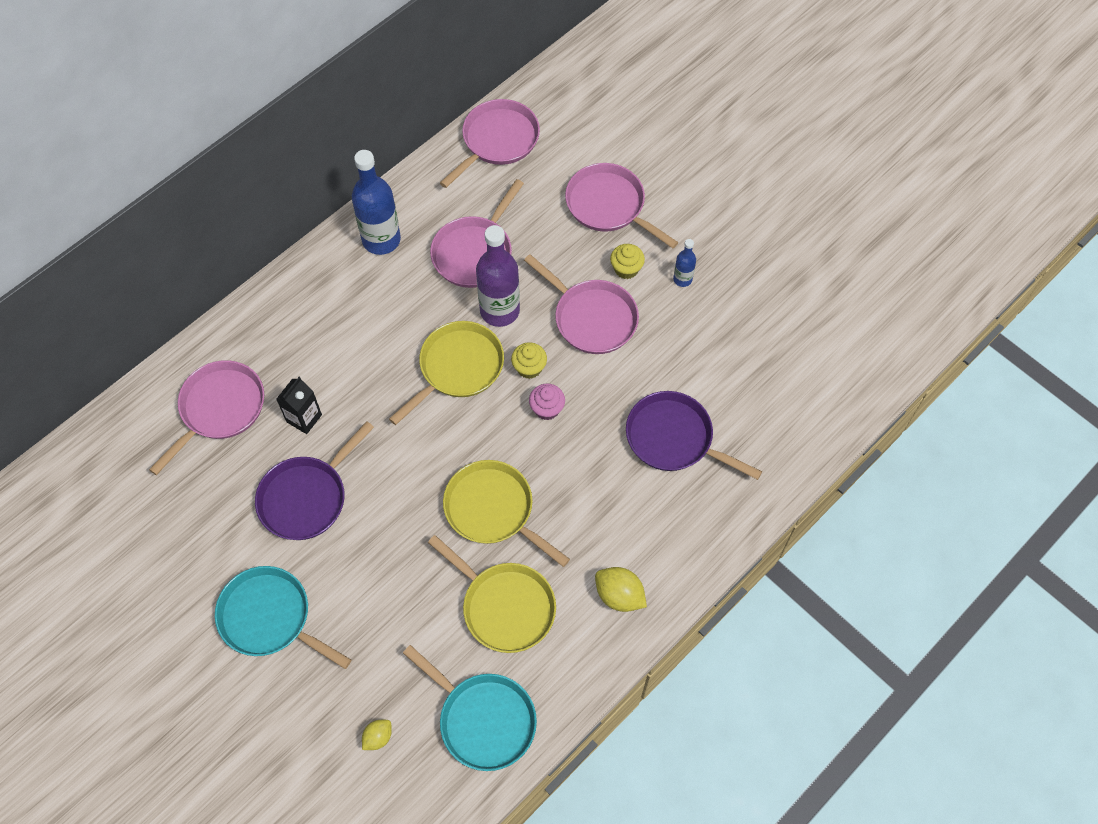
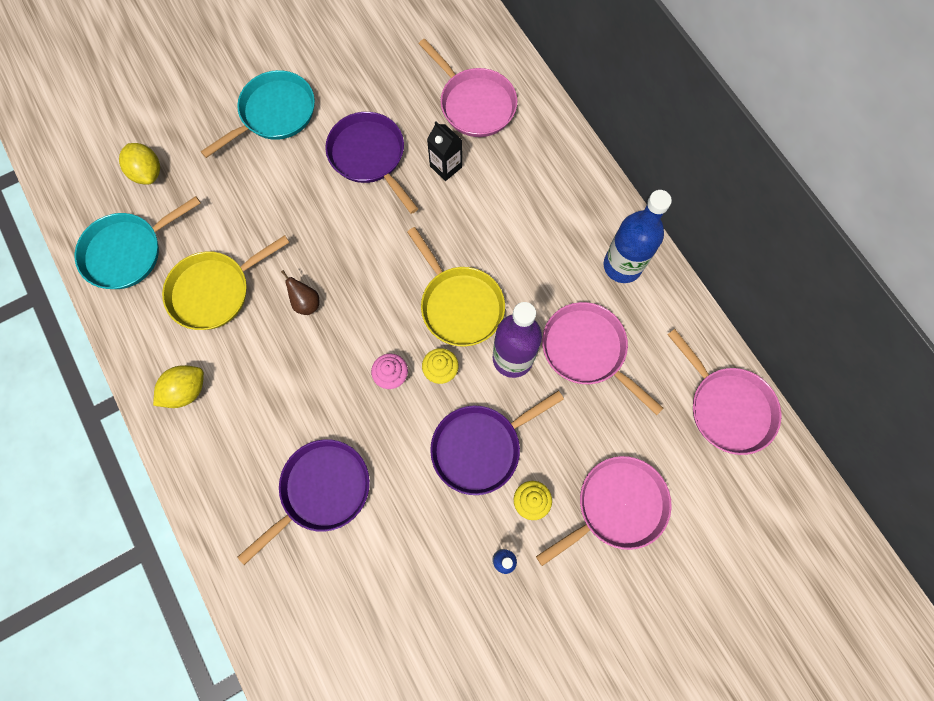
camera: 105 degrees right, 10 degrees up
(378, 737) = (148, 173): yellow lemon -> yellow lemon, size x1.64
(493, 510) = (306, 303): yellow pan -> brown pear
(591, 318) = (480, 447): pink pan -> purple pan

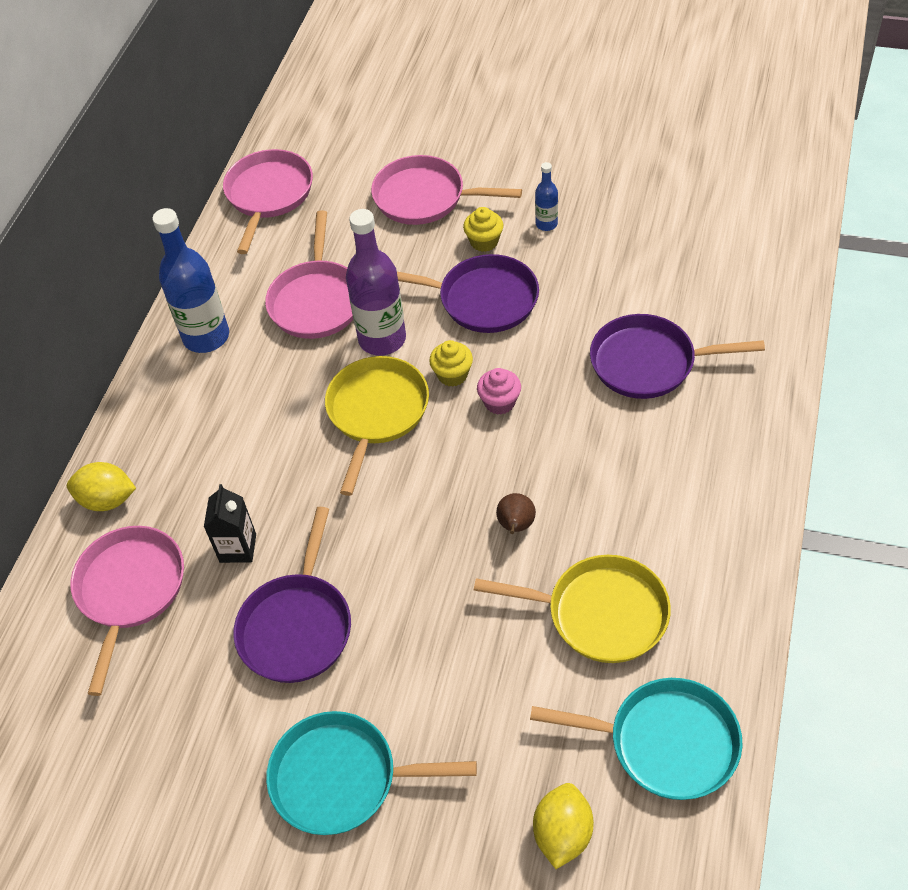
camera: 130 degrees left, 20 degrees down
(186, 391) = (711, 535): yellow lemon -> yellow lemon (107, 500)

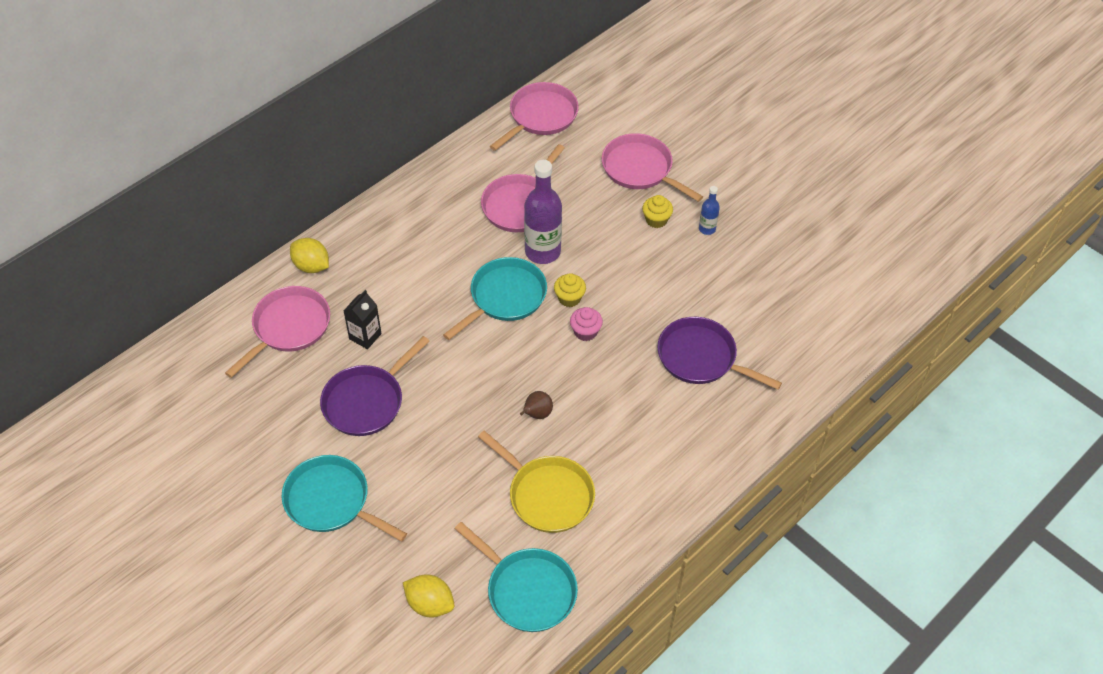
camera: 25 degrees right, 0 degrees up
(206, 337) = (436, 193): blue bottle -> none
(376, 413) = (505, 297): yellow pan -> turquoise pan
(482, 299) = (625, 259): purple pan -> none
(562, 834) = (430, 604): yellow lemon -> yellow lemon turned 75 degrees clockwise

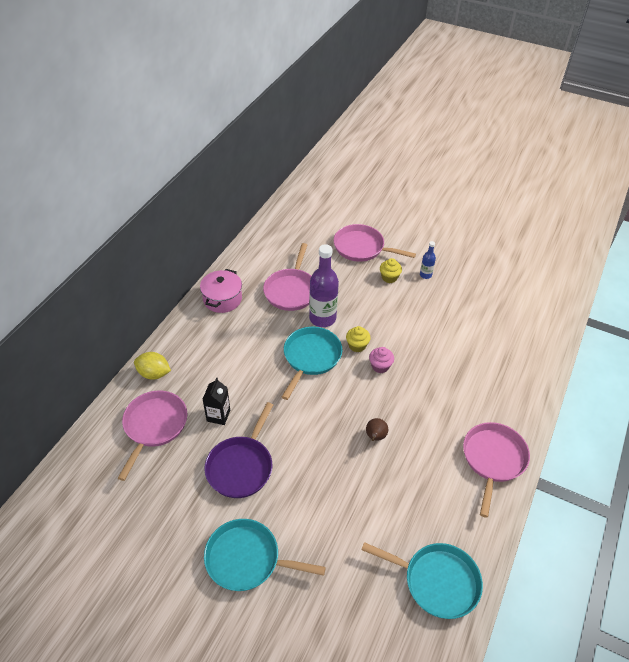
camera: 20 degrees left, 5 degrees down
(429, 194) = (222, 299): none -> pink pot
(430, 604) = (366, 621): yellow lemon -> none
(540, 116) = (278, 230): pink pan -> pink pan (493, 459)
(547, 495) = (413, 497): yellow pan -> none
(701, 358) = (468, 362): purple pan -> none

